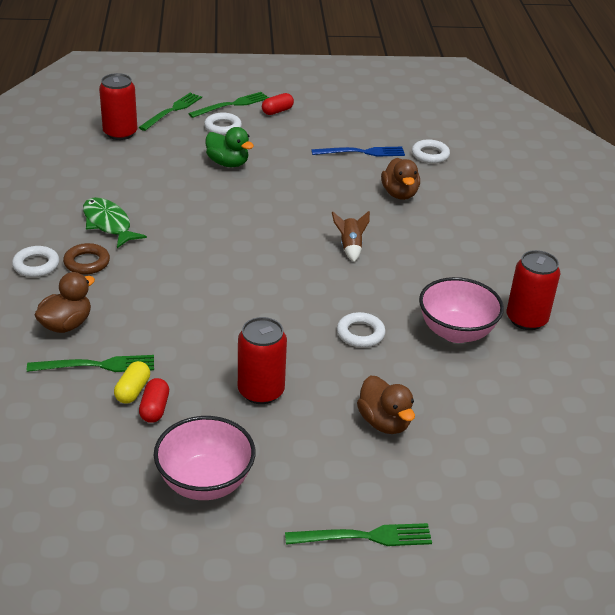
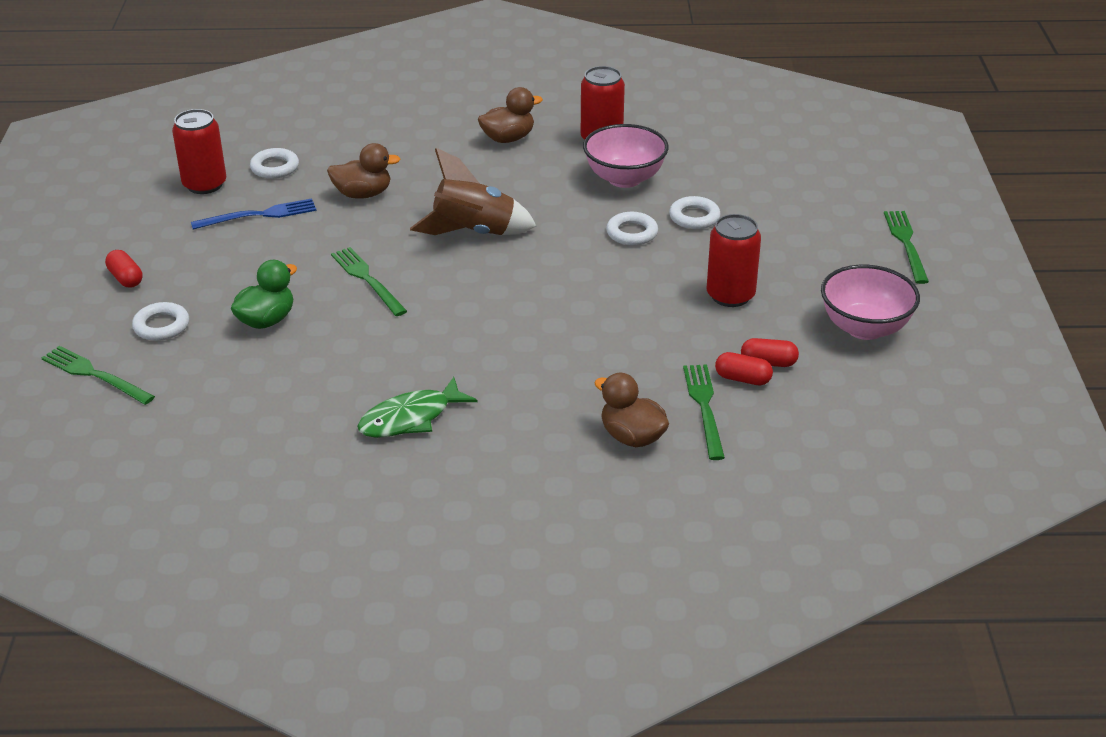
camera: 85 degrees left, 0 degrees up
(36, 265) = (507, 475): white ring -> white ring (694, 217)
(87, 262) = (501, 431): brown ring -> none
(120, 133) = (154, 423): red can -> red can (204, 184)
(133, 391) = (743, 379): yellow capsule -> red capsule
(231, 105) = (93, 319): green fork -> green fork (367, 280)
(350, 247) = (474, 232): brown rocket -> brown rocket, size x1.90
(361, 152) = (258, 215): blue fork -> blue fork turned 75 degrees clockwise
(384, 422) = (763, 226): brown duck -> brown duck (508, 138)

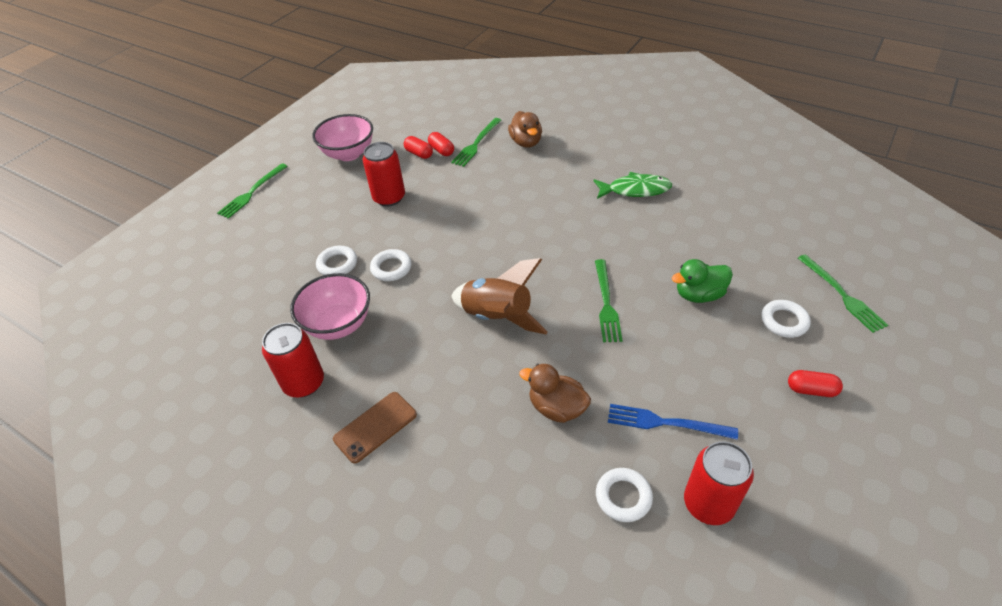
camera: 145 degrees left, 10 degrees up
(126, 278) = (811, 390): red capsule -> red capsule turned 75 degrees counterclockwise
(508, 138) = (375, 427): brown duck -> brown phone

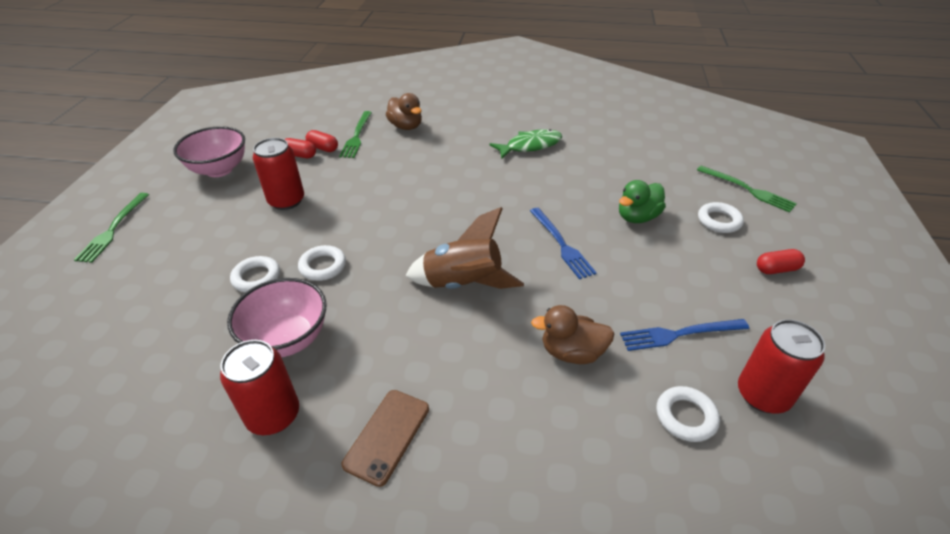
camera: 25 degrees left, 5 degrees down
(606, 303) = (561, 244): green fork -> blue fork

